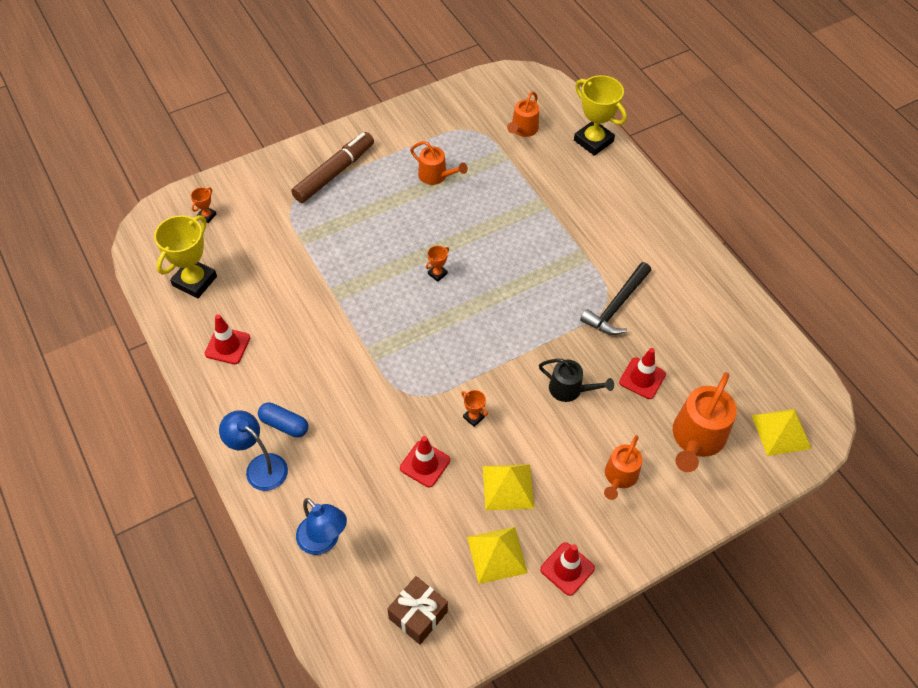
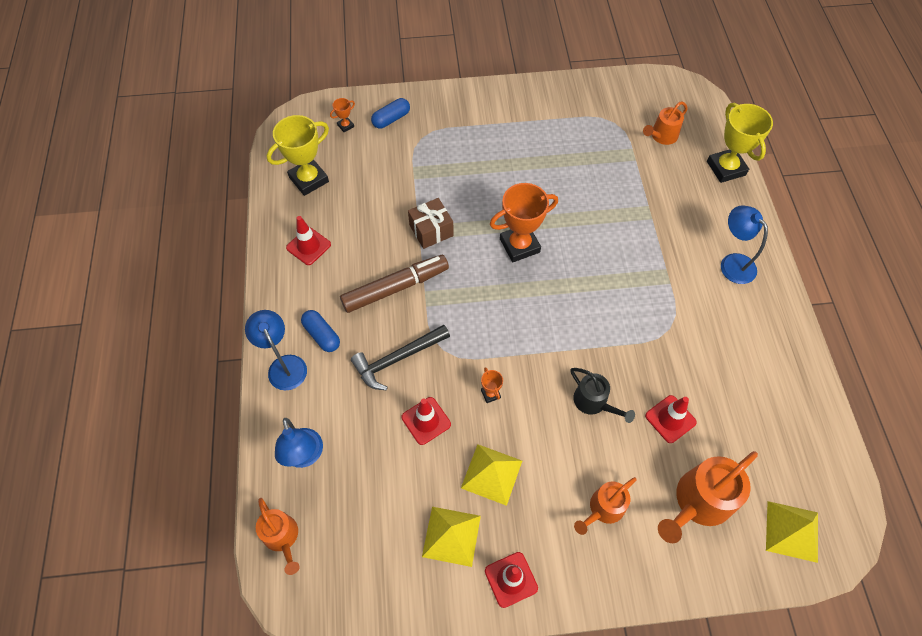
camera: 25 degrees right, 5 degrees up
(252, 194) = (391, 119): none -> blue capsule
(334, 173) = (470, 122): brown marker -> brown marker (395, 288)
(418, 615) = (353, 562): brown gift -> brown gift (431, 230)
(436, 176) = (560, 154): orange watering can -> orange watering can (282, 538)
(437, 274) = (519, 245): orange trophy -> orange trophy, size x2.24
(616, 306) = (676, 337): black hammer -> black hammer (397, 359)
(635, 224) = (732, 263): none -> blue lamp

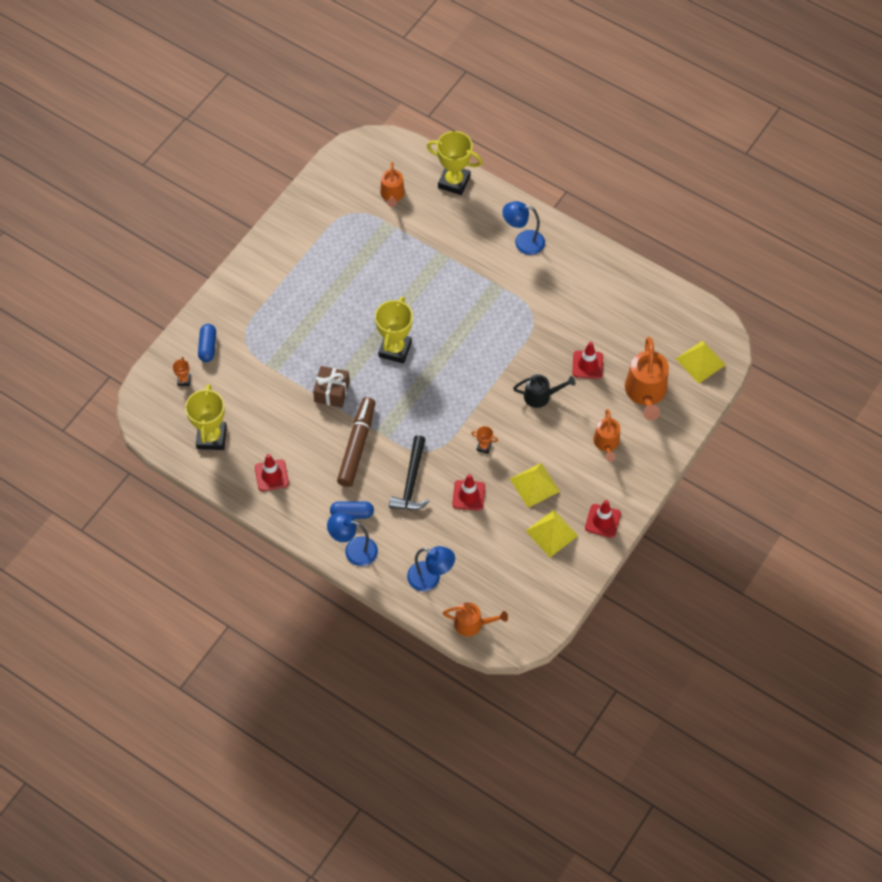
camera: 50 degrees left, 0 degrees up
(519, 245) = (395, 349): orange trophy -> yellow trophy

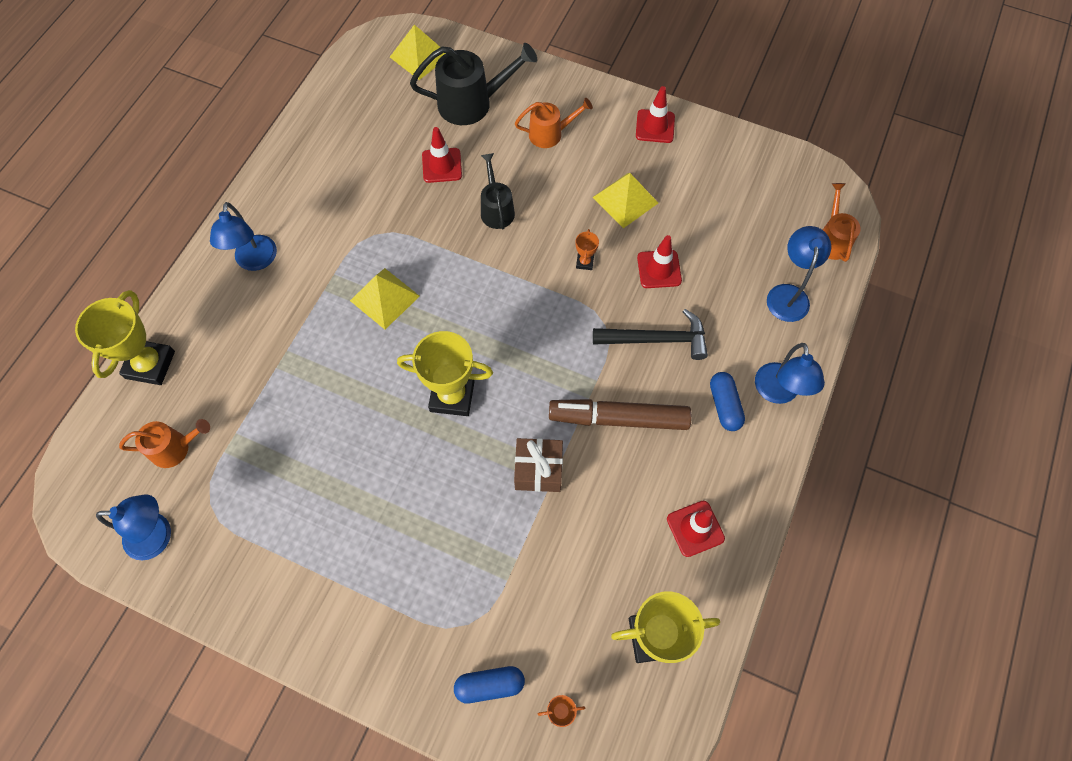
camera: 100 degrees left, 5 degrees up
(337, 186) = (158, 536): none -> blue lamp
(551, 533) = (686, 174): yellow pyramid -> yellow pyramid (385, 298)
(645, 393) = (472, 103): orange watering can -> black watering can

